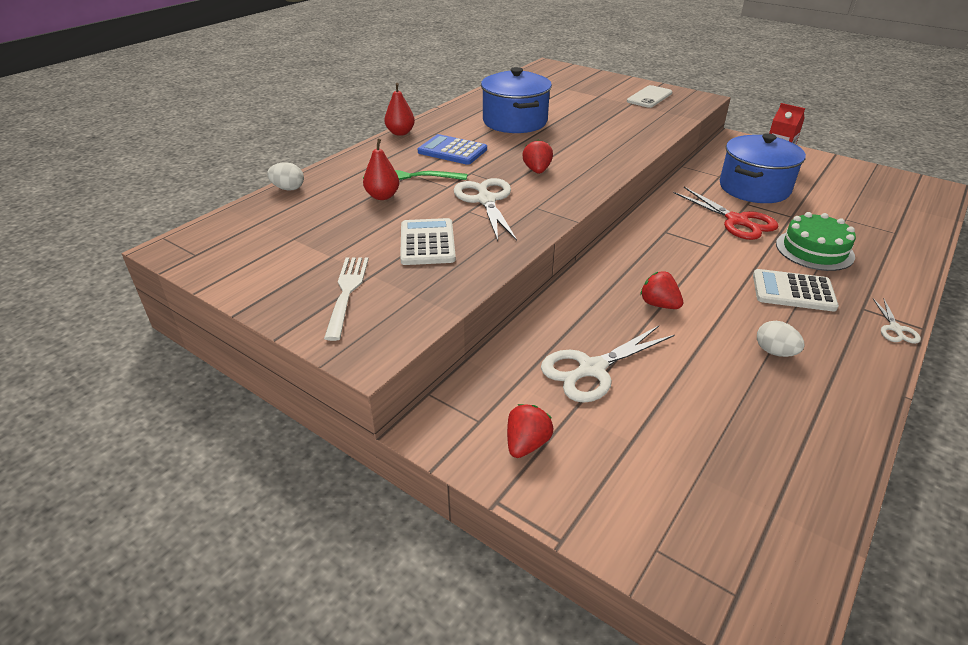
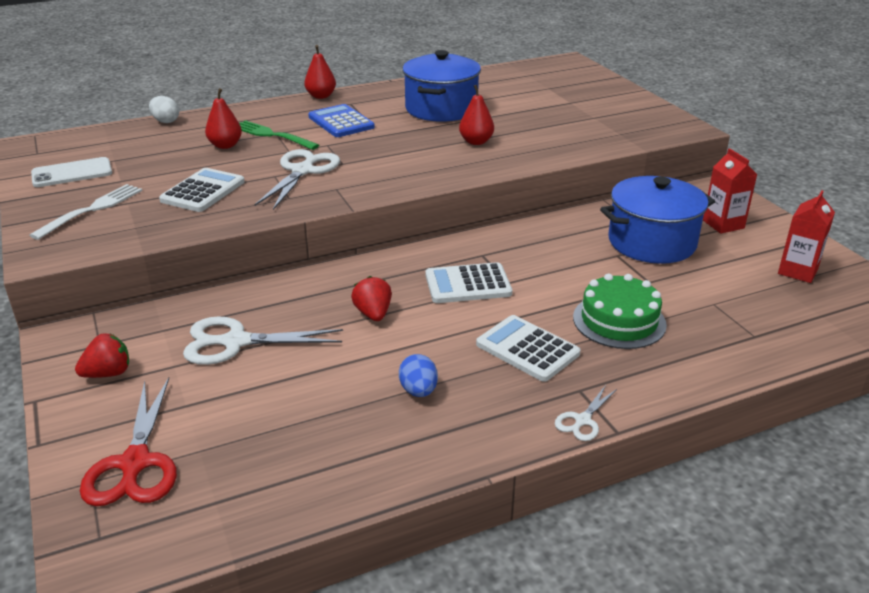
camera: 30 degrees right, 5 degrees down
(537, 170) = (389, 158): red strawberry -> none
(581, 141) = (476, 142): none -> red pear
(649, 97) = (626, 115): white phone -> white phone (72, 173)
(688, 257) = (468, 284): none -> white calculator
(737, 221) = (576, 268): red scissors -> red scissors (135, 464)
(774, 352) = (418, 391): white egg -> blue egg
(856, 182) = (797, 271): none -> red carton

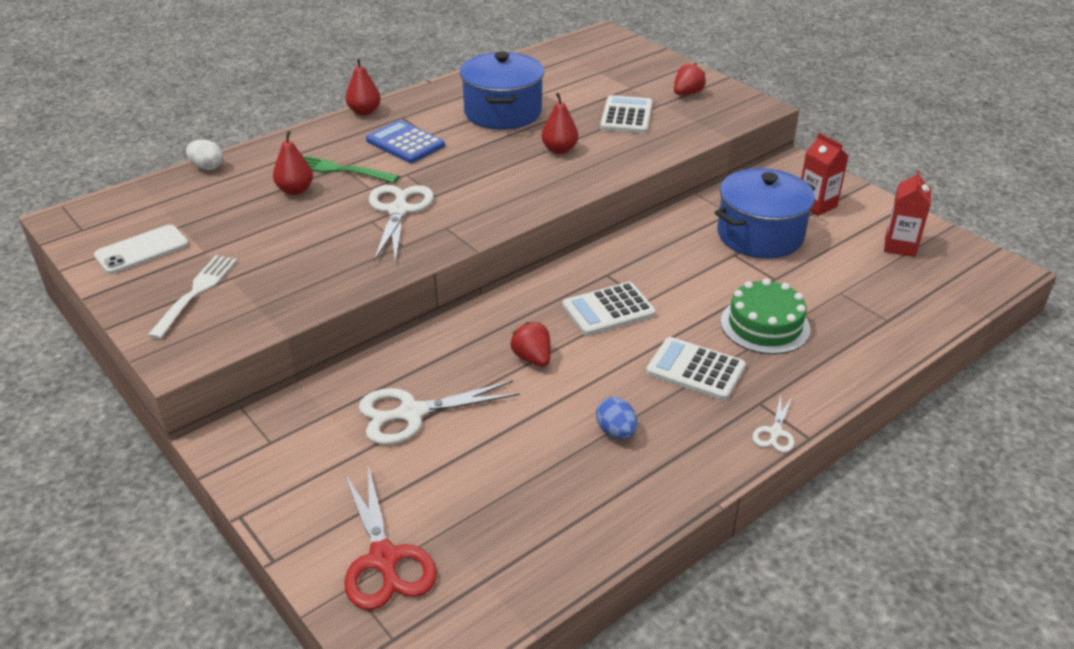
camera: 15 degrees left, 5 degrees up
(108, 373) = (299, 472): red strawberry -> red strawberry (687, 93)
(203, 191) = (305, 251): white calculator -> white calculator (626, 116)

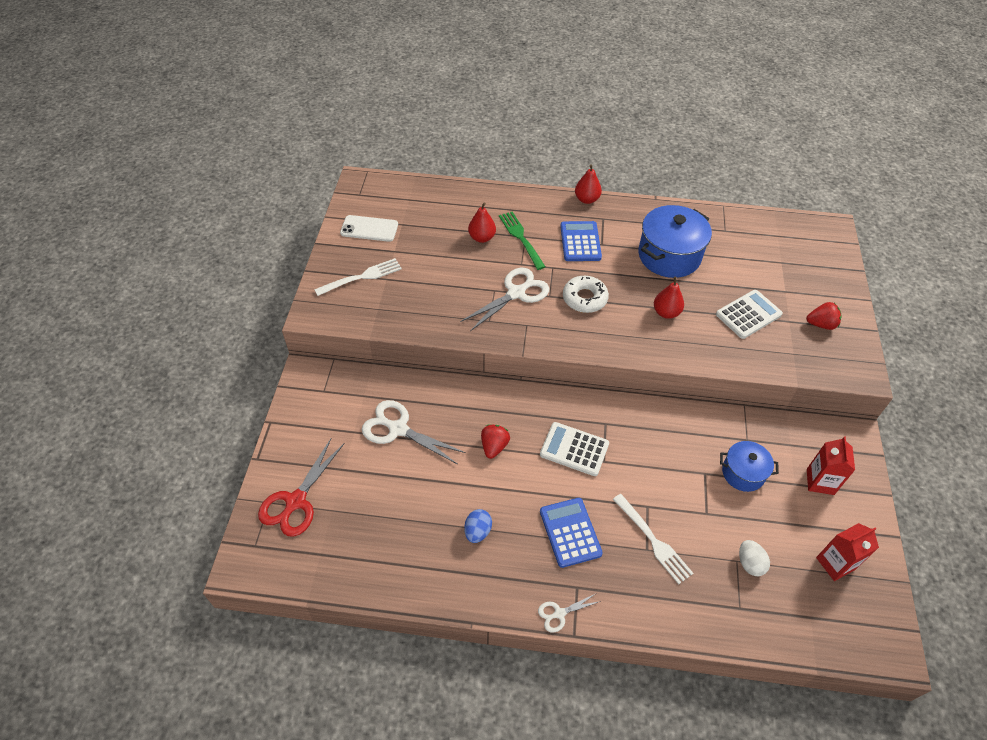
camera: 45 degrees right, 15 degrees up
(207, 167) = (458, 188): white egg -> white egg (750, 563)
(472, 179) = (584, 298): none -> white donut
(695, 370) = (570, 532): white calculator -> blue calculator
(760, 235) = (743, 473): blue pot -> blue pot, size x0.59
(765, 325) = (652, 540): green cake -> white fork

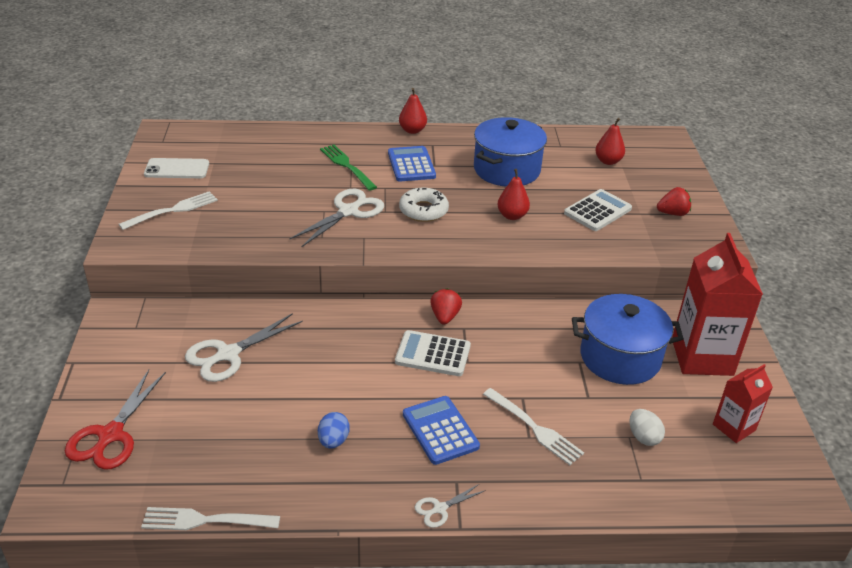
camera: 10 degrees left, 15 degrees down
(366, 597) = (206, 520): none -> white fork
(398, 429) = (228, 354): white scissors -> white scissors turned 60 degrees counterclockwise
(482, 238) = (304, 168): red pear -> red pear (608, 161)
(494, 446) = (342, 360): red strawberry -> red strawberry (445, 317)
(743, 473) = (620, 357): blue pot -> blue pot, size x1.70
(820, 481) = (702, 357): red carton -> red carton, size x1.85

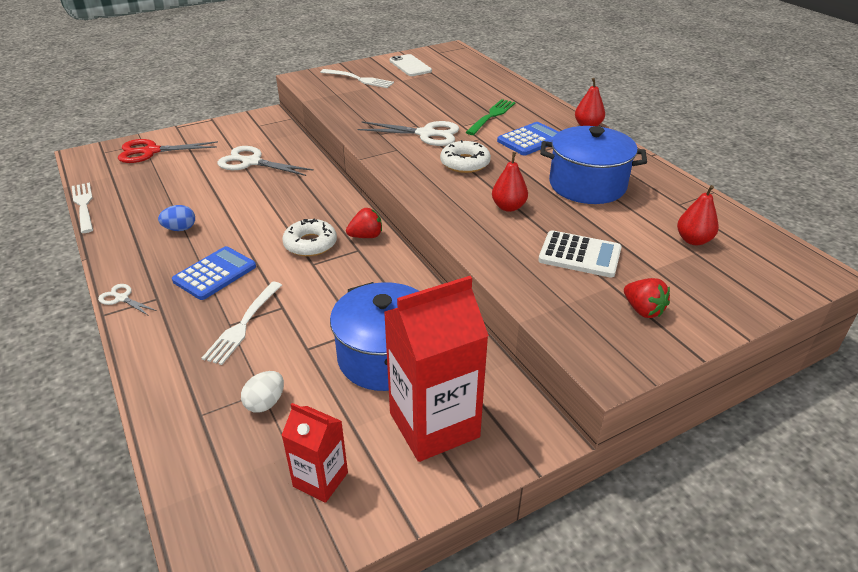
camera: 65 degrees right, 0 degrees up
(433, 354) = (310, 244): white calculator -> white donut

